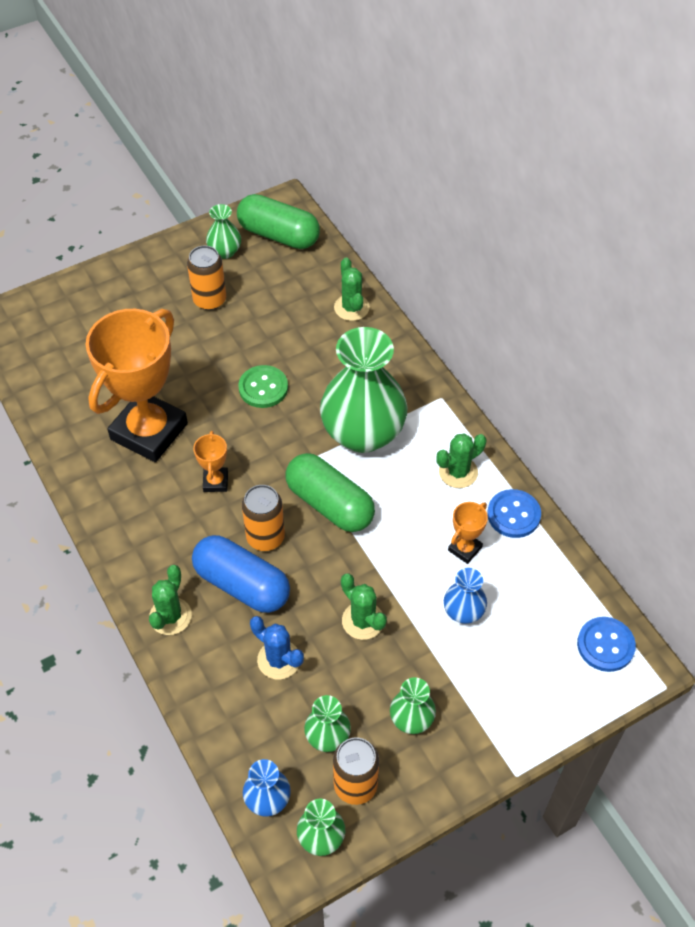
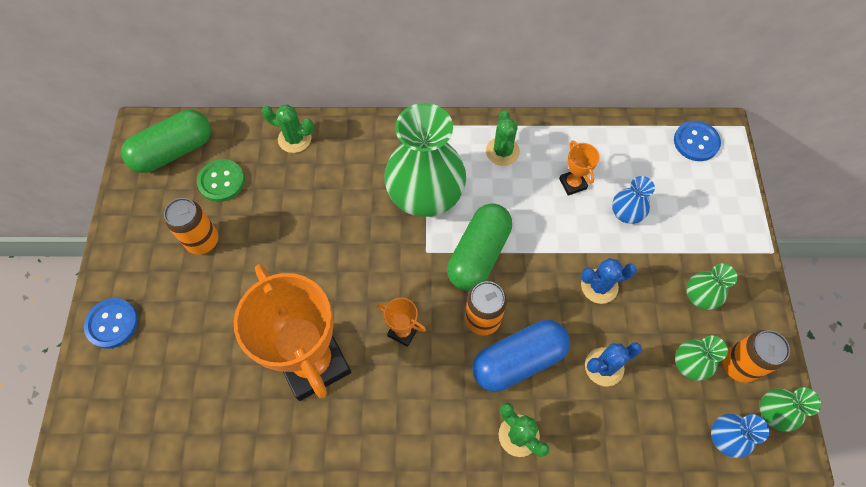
camera: 60 degrees left, 10 degrees up
(225, 251) = (157, 201): green vase -> none
(263, 388) = (330, 245): green button -> green button (221, 181)
(330, 504) = (478, 254): green capsule -> green capsule turned 45 degrees counterclockwise
(363, 621) = (599, 286): green cactus -> blue cactus
(513, 515) = (560, 137): blue button -> blue button (112, 323)

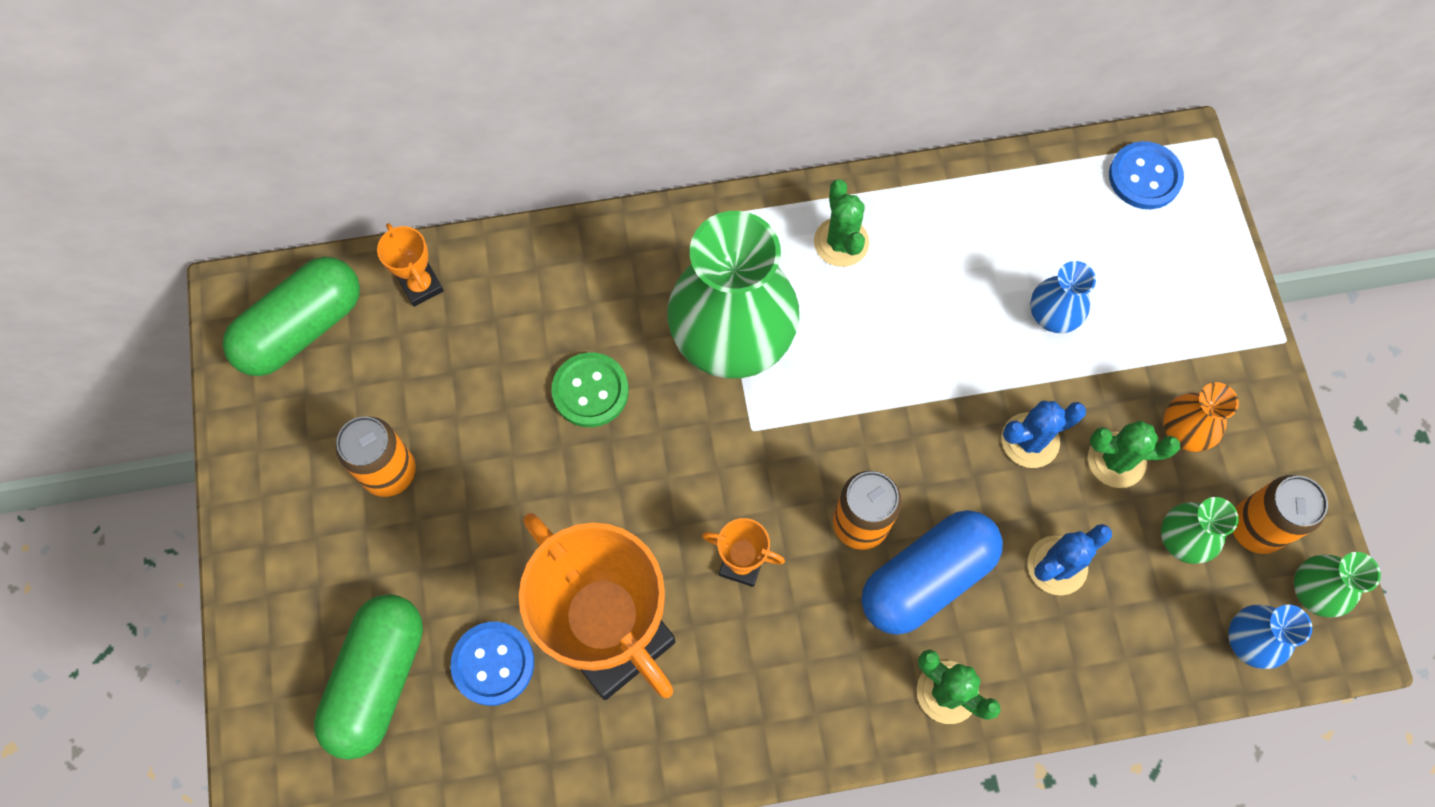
camera: 10 degrees left, 5 degrees up
(112, 323) = (279, 631): blue button -> blue button (493, 664)
(221, 181) = (395, 367): green button -> green button (590, 391)
(294, 139) = (498, 274): green cactus -> green cactus (1116, 460)
(478, 254) = (835, 420): green capsule -> green capsule (378, 679)
(572, 184) = (962, 279): orange trophy -> orange trophy (421, 286)
(700, 296) = (1184, 431): green vase -> orange vase

